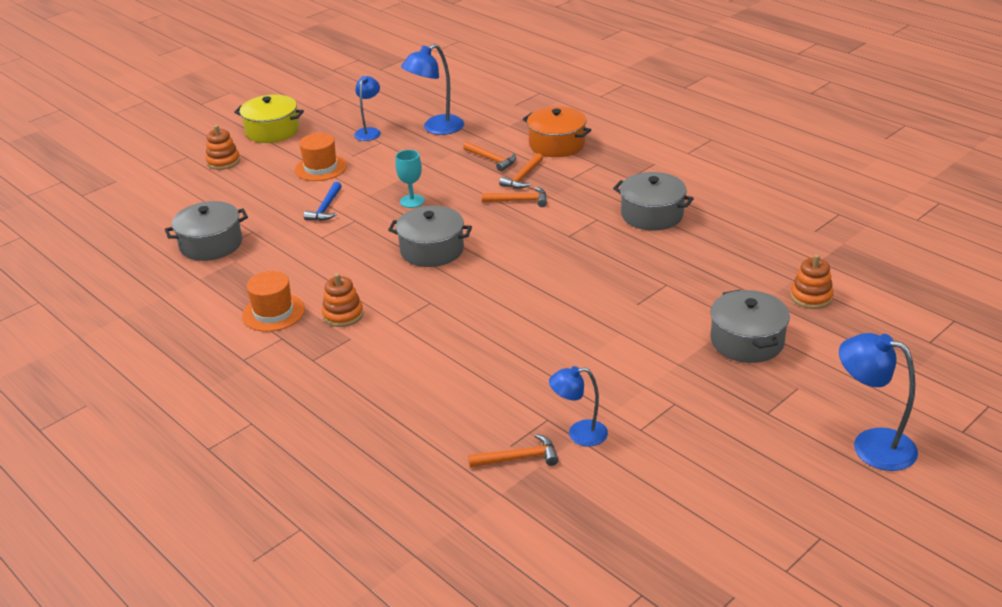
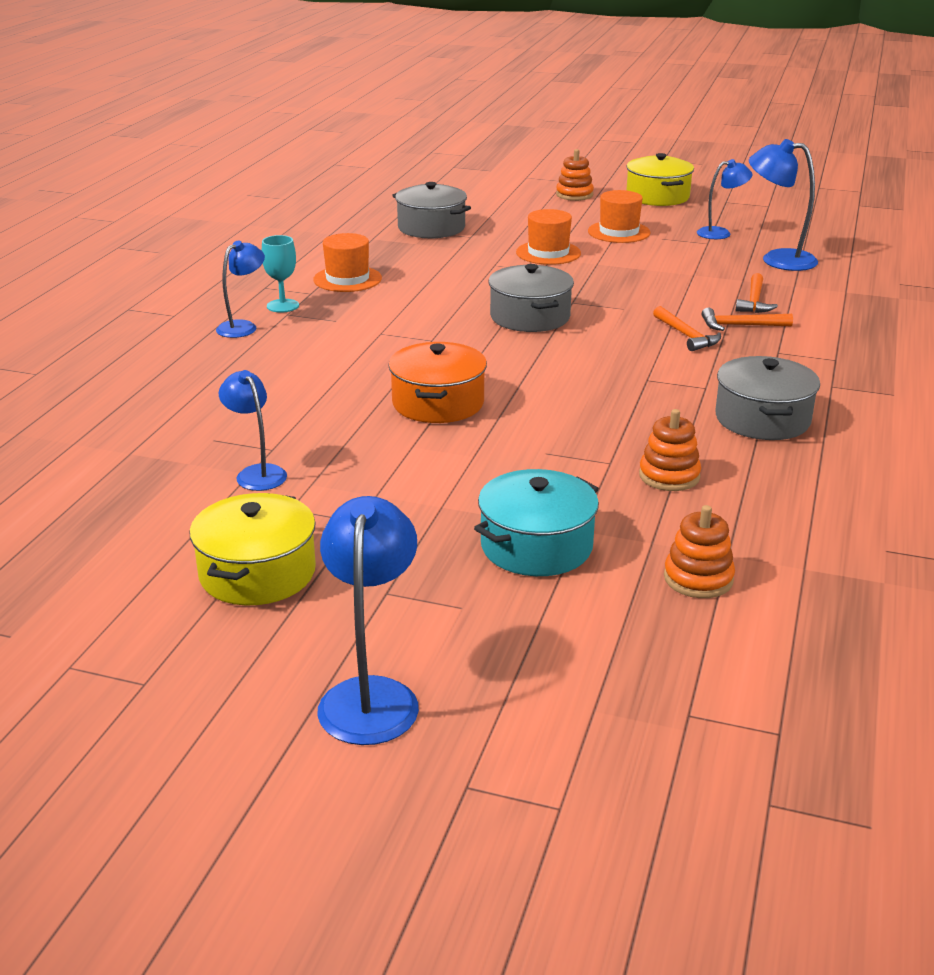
camera: 60 degrees right, 5 degrees down
(316, 388) = (243, 327): none -> blue lamp
(325, 208) = (548, 253): blue hammer -> orange hat
(343, 315) = (371, 307): orange stacking toy -> orange stacking toy (669, 476)
(412, 201) = (612, 285): turquoise goblet -> turquoise goblet (282, 306)
(519, 458) = (194, 449): orange hammer -> none
(557, 144) = (845, 326): orange pot -> orange pot (438, 403)
(715, 462) = (257, 573): none -> yellow pot
(747, 341) = (536, 546): grey pot -> turquoise pot

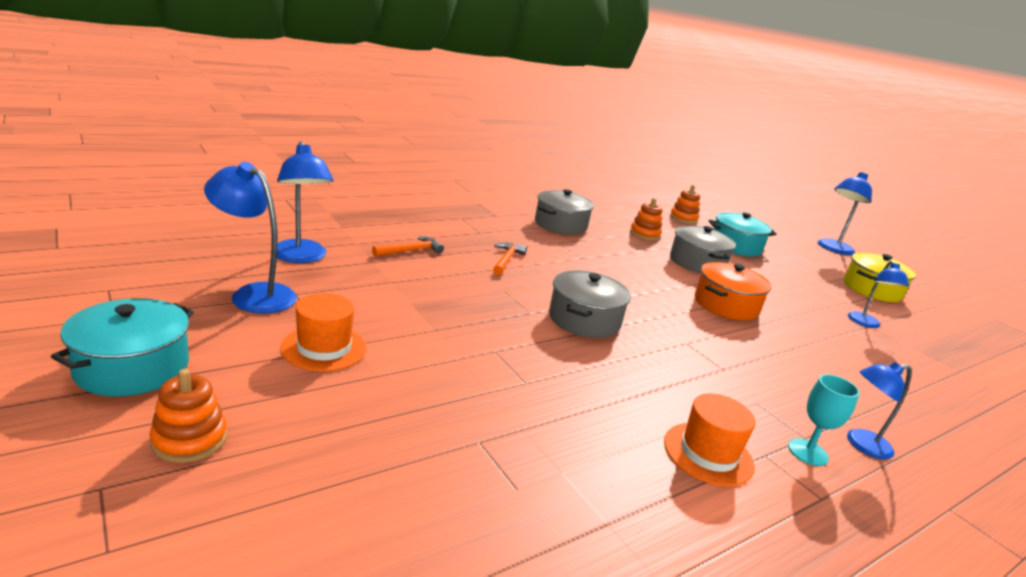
camera: 145 degrees left, 5 degrees down
(431, 228) = (500, 494): grey pot -> grey pot (697, 263)
(548, 253) = (448, 365): orange hat -> none
(657, 197) = (132, 367): yellow pot -> turquoise pot
(720, 233) = (254, 294): blue lamp -> blue lamp, size x1.53
(740, 325) = (461, 248): orange hammer -> none

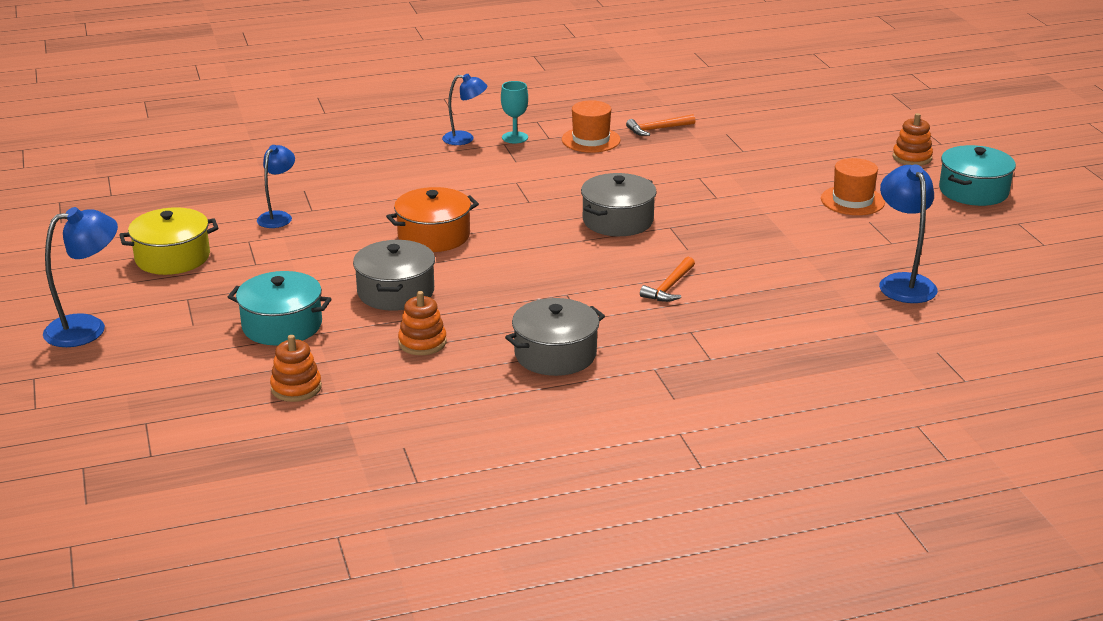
camera: 160 degrees left, 5 degrees up
(254, 294) = (926, 242): blue lamp -> none
(411, 251) = (785, 296): orange hammer -> orange hammer (657, 129)

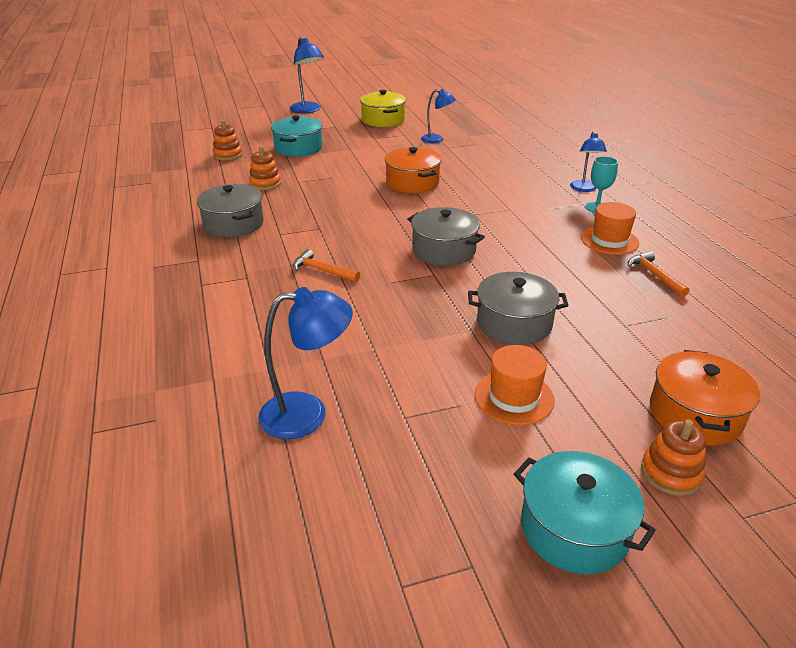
camera: 90 degrees right, 5 degrees up
(395, 292) = (333, 174): grey pot -> grey pot (514, 323)
(850, 142) = (694, 414): none -> orange pot

